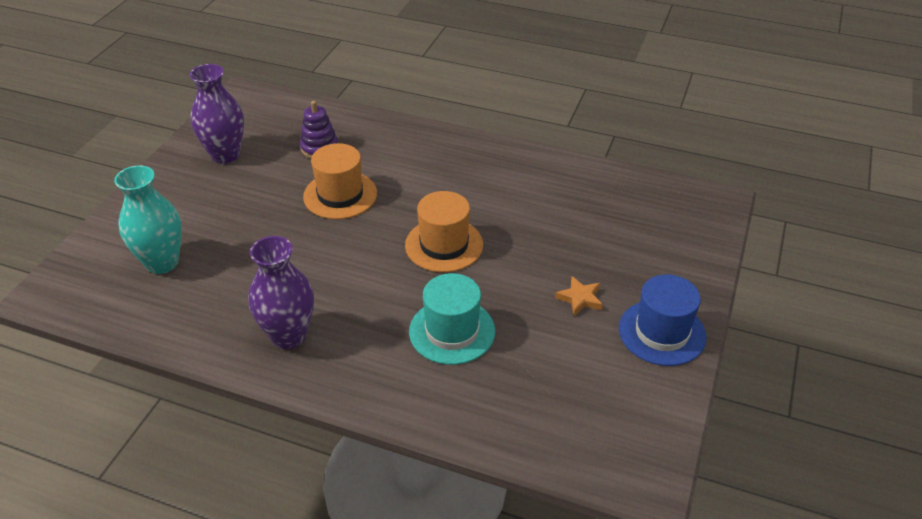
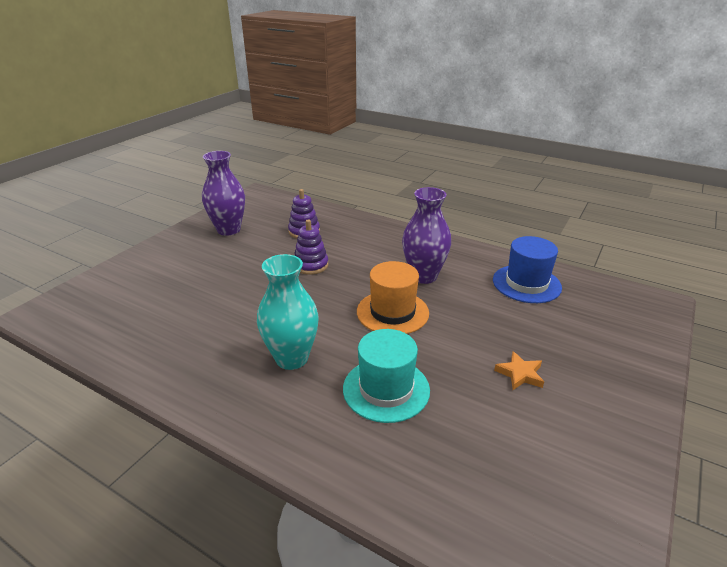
camera: 10 degrees right, 10 degrees down
(162, 262) = (145, 300): turquoise vase -> turquoise vase (292, 358)
(289, 336) = (228, 373): purple vase -> purple vase (423, 276)
(340, 195) = (311, 265): orange hat -> purple stacking toy
(662, 332) = (609, 419): blue hat -> blue hat (526, 284)

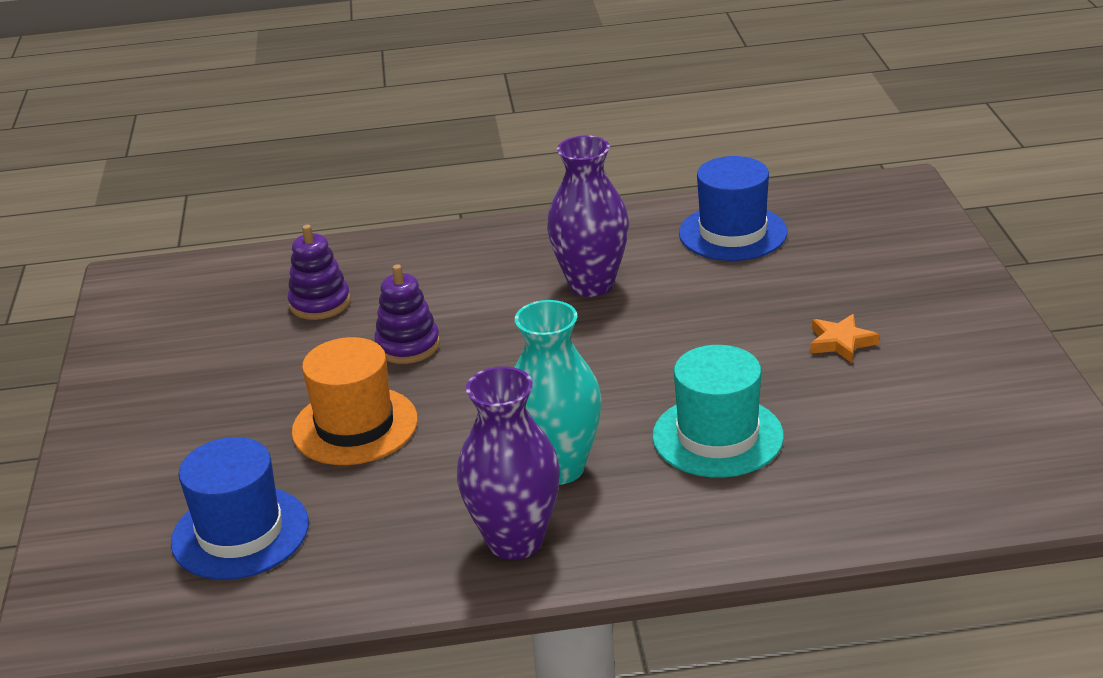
camera: 35 degrees left, 0 degrees up
(142, 311) = (240, 533): none -> blue hat
(229, 230) = (181, 359): purple vase -> purple vase (515, 541)
(392, 312) = (611, 350): orange hat -> orange hat (355, 426)

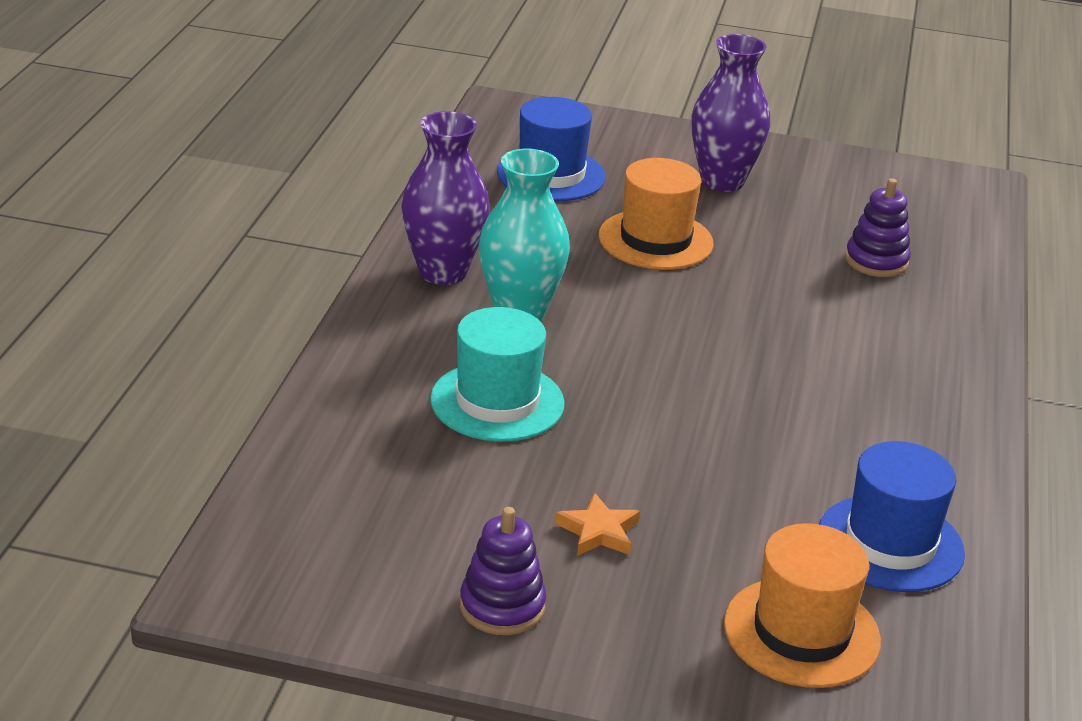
camera: 105 degrees right, 0 degrees up
(408, 346) = (768, 287): purple stacking toy -> purple stacking toy (502, 606)
(591, 284) = (823, 412): purple vase -> purple vase (722, 181)
(861, 246) = (801, 632): none -> orange hat

